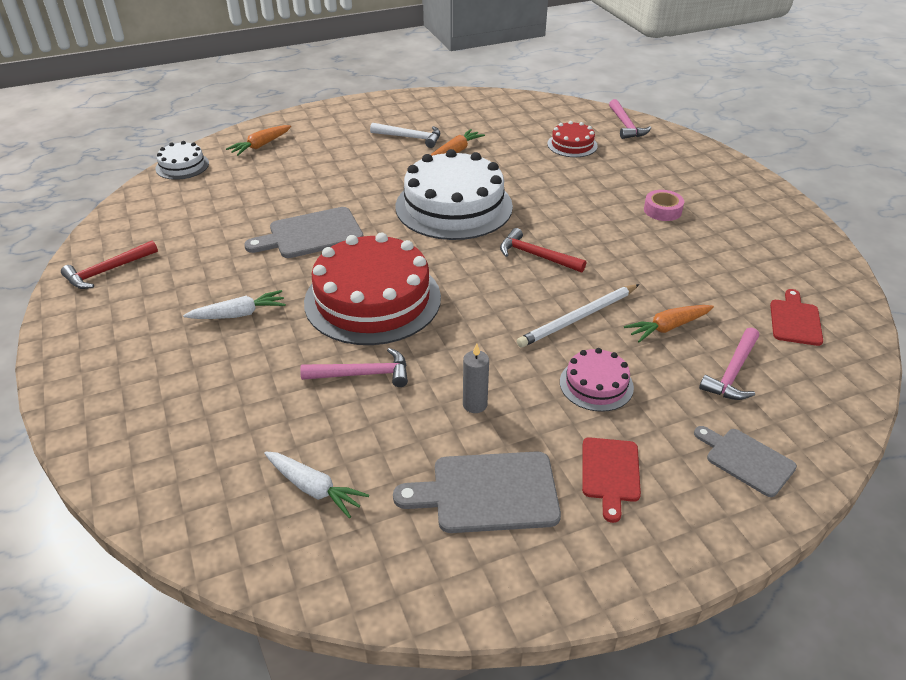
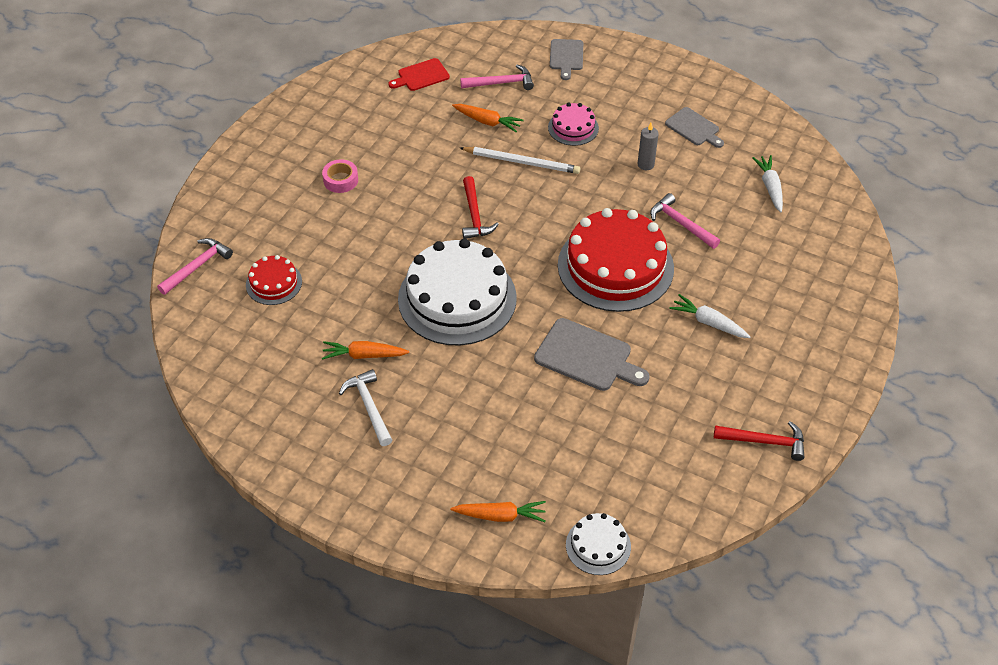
camera: 130 degrees left, 10 degrees up
(487, 492) = (694, 128): grey cutting board -> grey cutting board, size x0.64
(610, 473) = (630, 95): red cutting board -> none

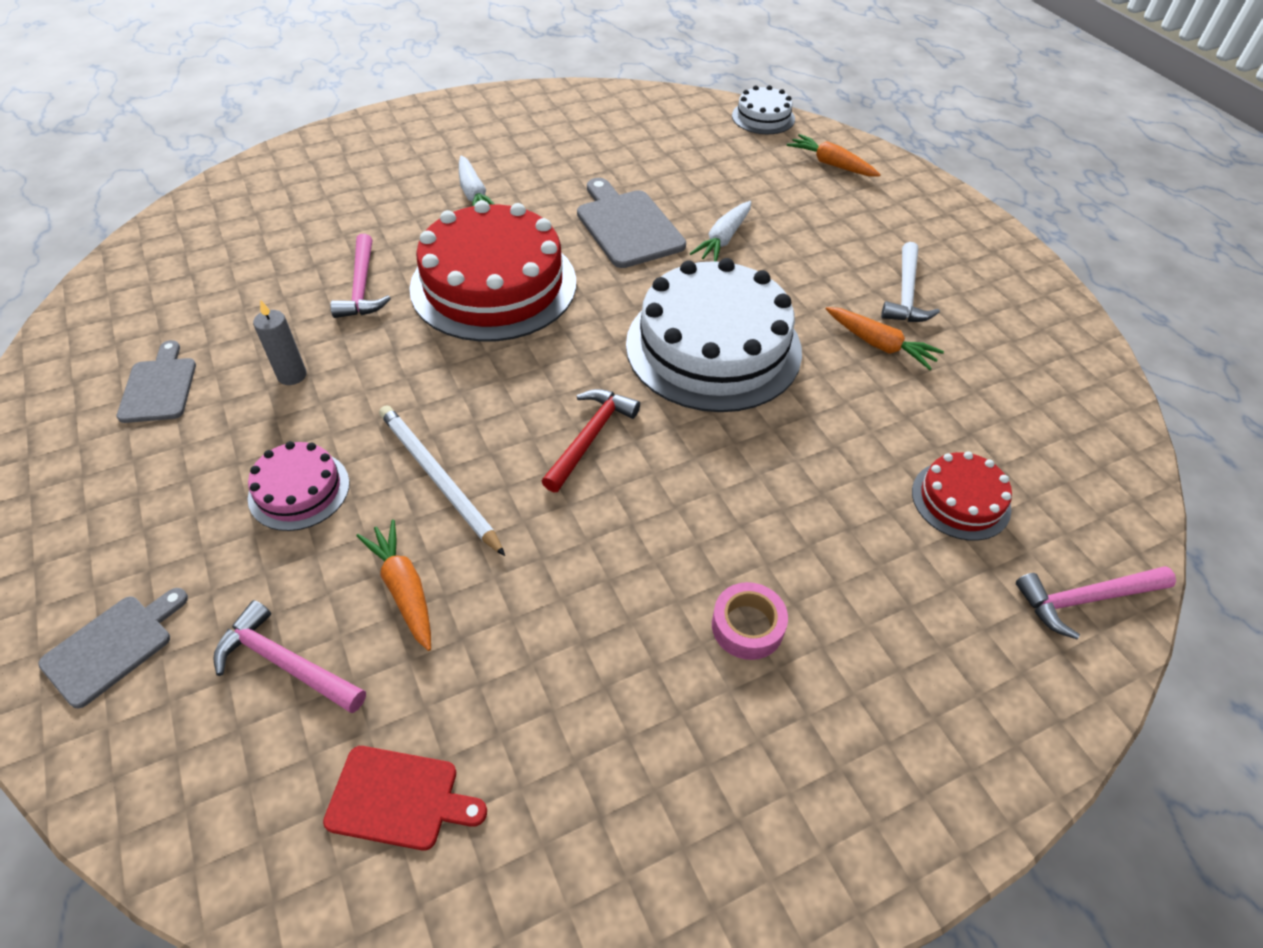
camera: 145 degrees left, 0 degrees up
(765, 442) = (550, 109): red hammer -> none
(770, 187) = (210, 269): white carrot -> white carrot (723, 239)

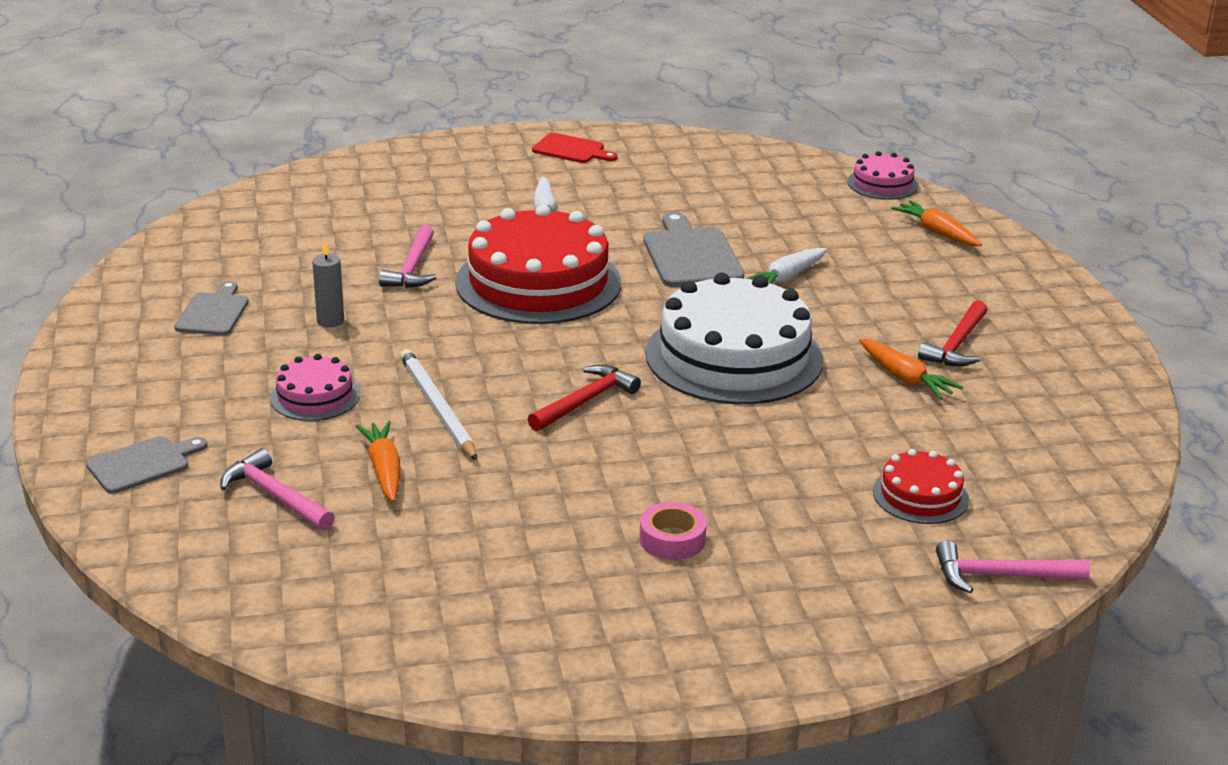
camera: 15 degrees right, 20 degrees down
(399, 798) = (341, 583): red cutting board -> red cutting board (571, 150)
(763, 117) = (882, 184): white cake -> pink cake
(906, 294) = (956, 345): white hammer -> red hammer

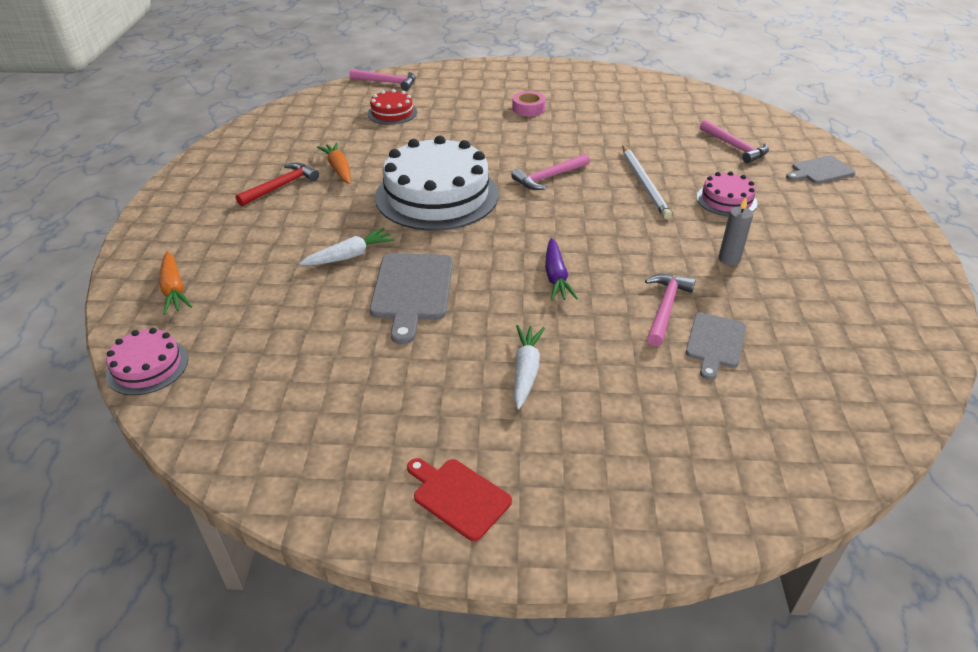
camera: 165 degrees left, 10 degrees up
(214, 312) = (829, 279): grey cutting board -> grey cutting board (714, 343)
(384, 470) = (675, 153): orange carrot -> none
(538, 282) = (556, 277): red cake -> purple carrot
(585, 401) = (548, 177): red hammer -> pink hammer

